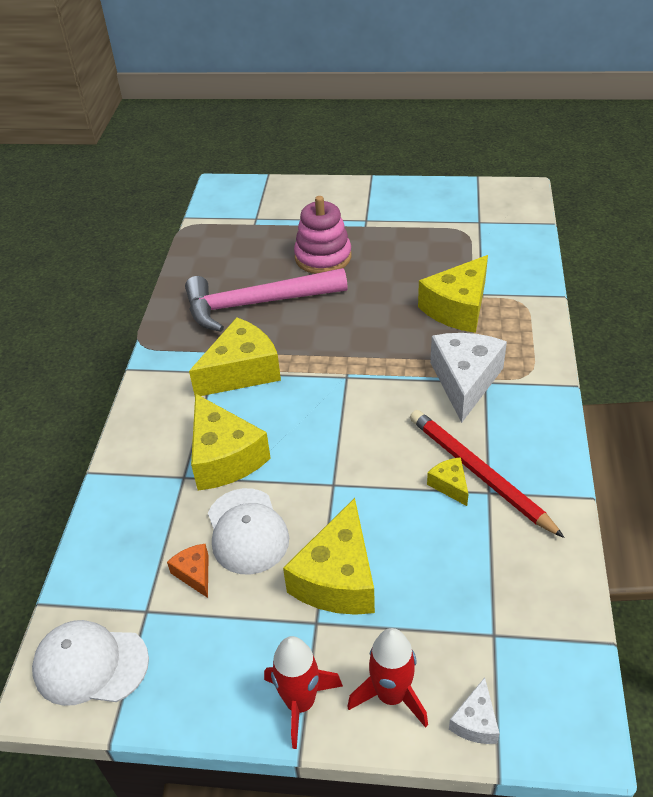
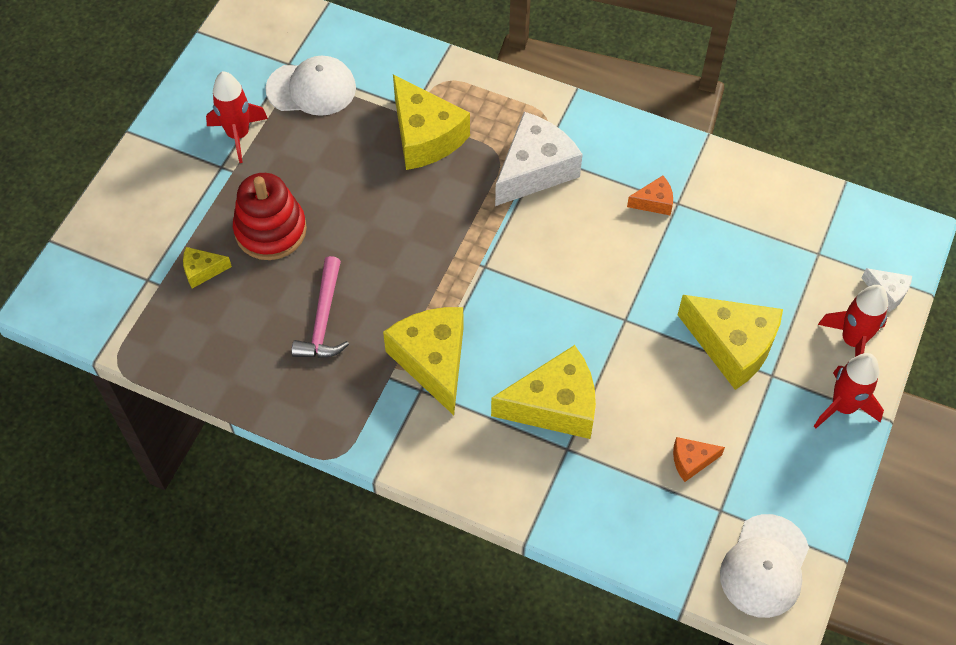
camera: 75 degrees left, 15 degrees up
(247, 531) = (656, 406): white cap -> white cap (311, 88)
(256, 304) = (323, 319): pink hammer -> pink hammer, size x0.57
(323, 257) = (270, 230): pink stacking toy -> red stacking toy
(398, 219) = (238, 135): none -> red rocket
(450, 485) = (659, 228): yellow cheese -> yellow cheese (202, 271)
(465, 381) = (535, 170): white cheese -> white cheese turned 105 degrees clockwise
(479, 473) = (654, 202): red pencil -> orange cheese

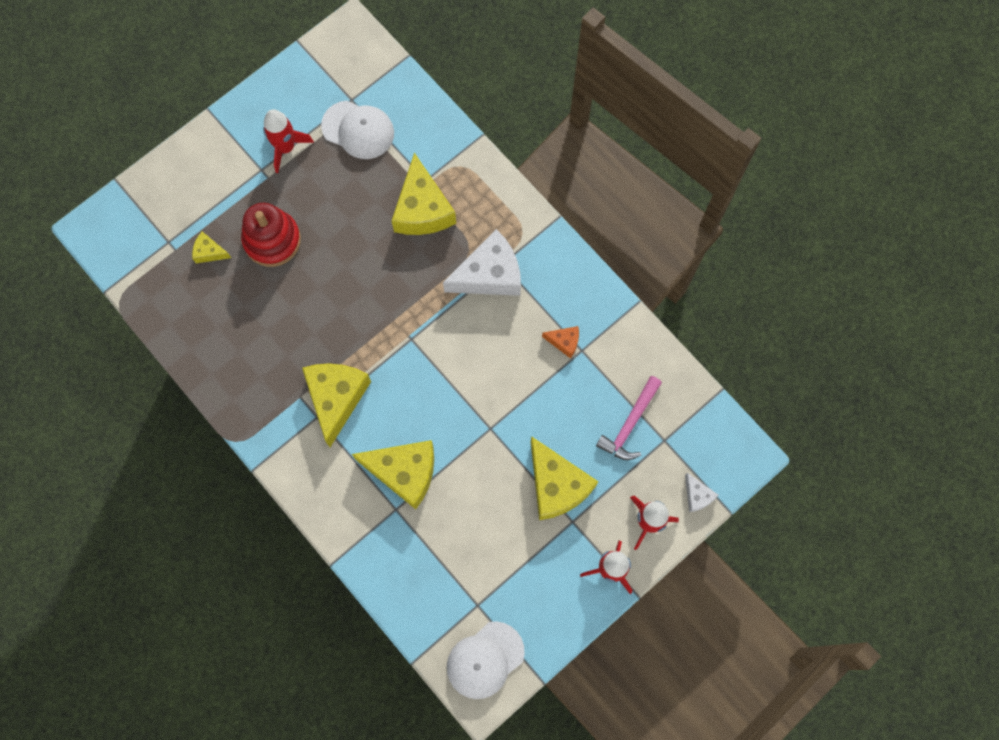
camera: 25 degrees right, 15 degrees up
(323, 319) = (276, 330): pink hammer -> pink hammer (630, 424)
(691, 461) = (477, 559): orange cheese -> none

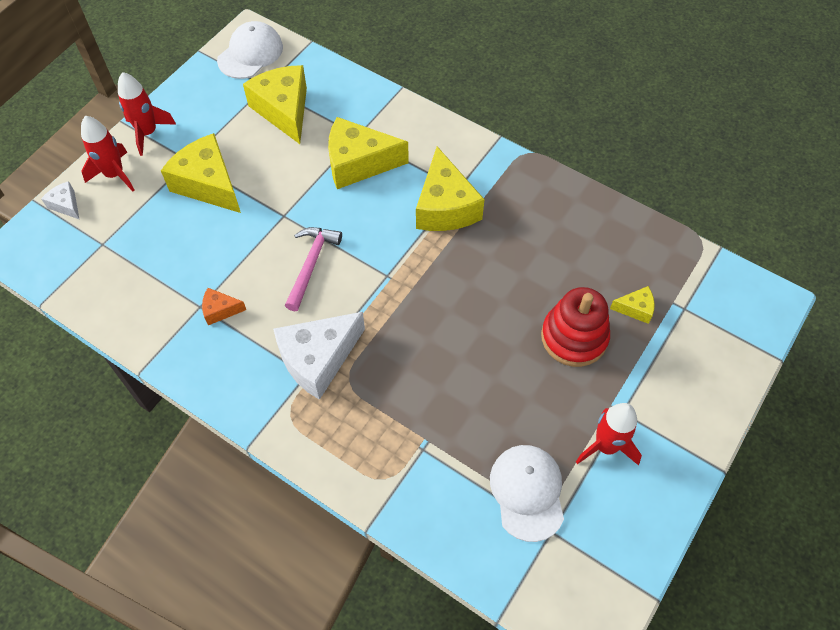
camera: 165 degrees right, 15 degrees down
(358, 130) = (527, 492): white cap -> white cap turned 75 degrees clockwise
(422, 209) = (416, 413): yellow cheese -> yellow cheese (284, 110)
(630, 424) = (139, 250): pink hammer -> pink hammer (311, 264)

